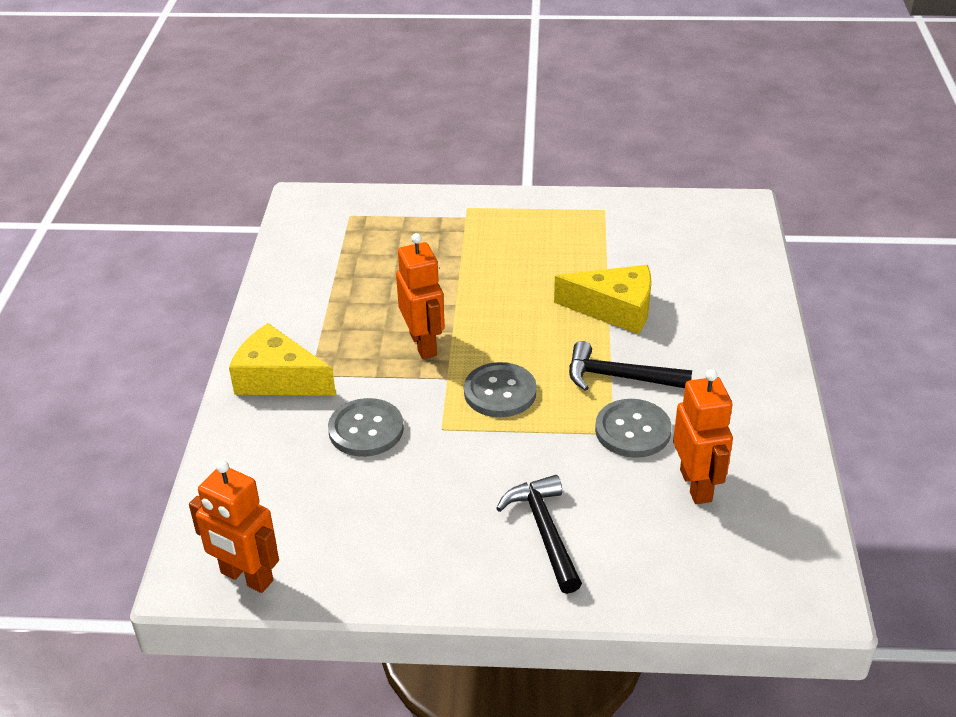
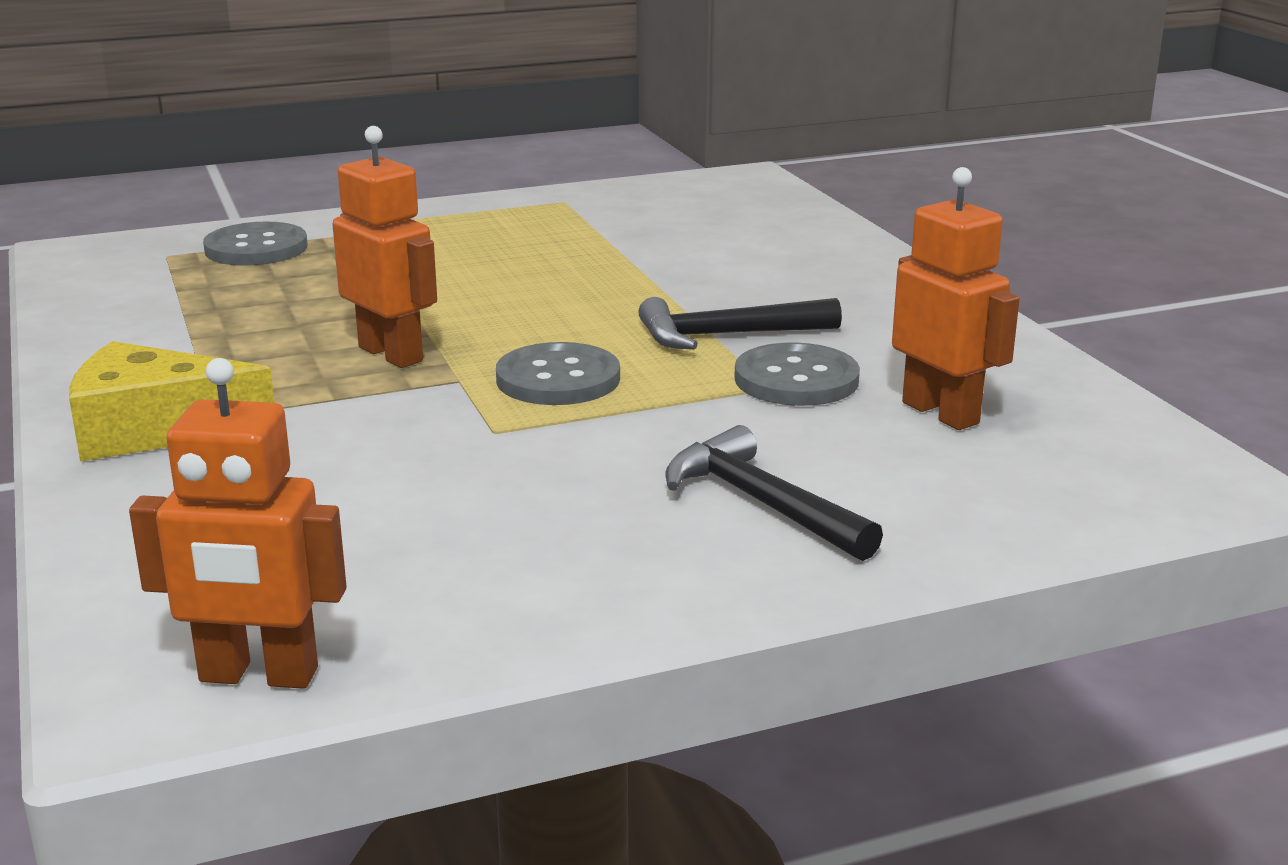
camera: 25 degrees left, 15 degrees down
(366, 430) = (362, 455): grey button -> grey button (256, 248)
(615, 309) = (661, 279): yellow cheese -> none

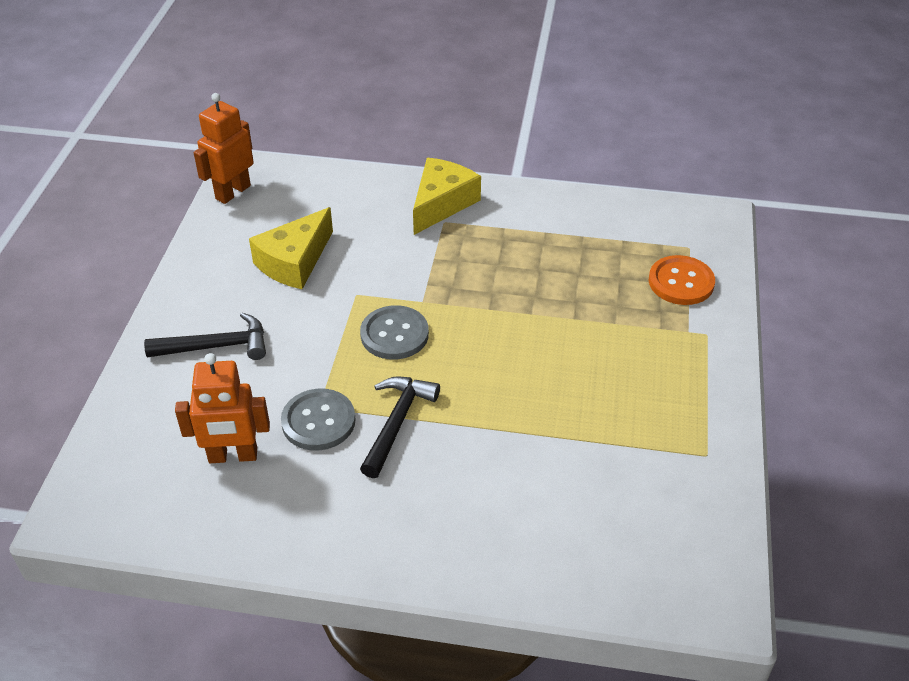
camera: 120 degrees right, 20 degrees up
(256, 248) = (681, 282): grey button -> orange button
(391, 354) = (472, 289): orange robot -> none
(457, 511) = (294, 262): none -> yellow cheese

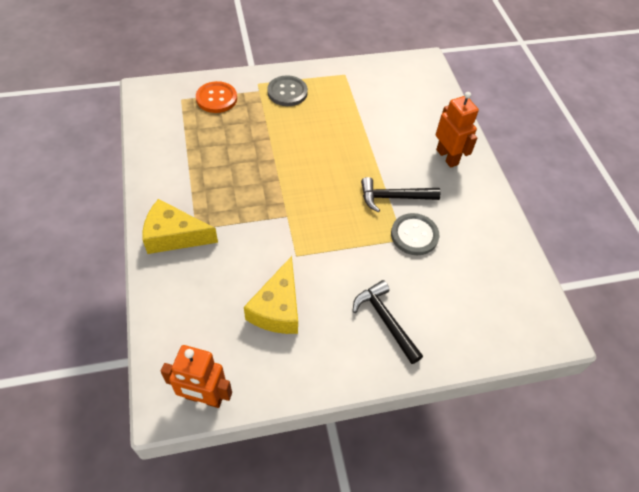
camera: 115 degrees left, 10 degrees up
(233, 456) = (464, 268): orange robot -> orange robot (447, 157)
(294, 262) = (277, 308): yellow cheese -> yellow cheese turned 90 degrees clockwise
(394, 334) = (324, 221): grey button -> grey button (287, 92)

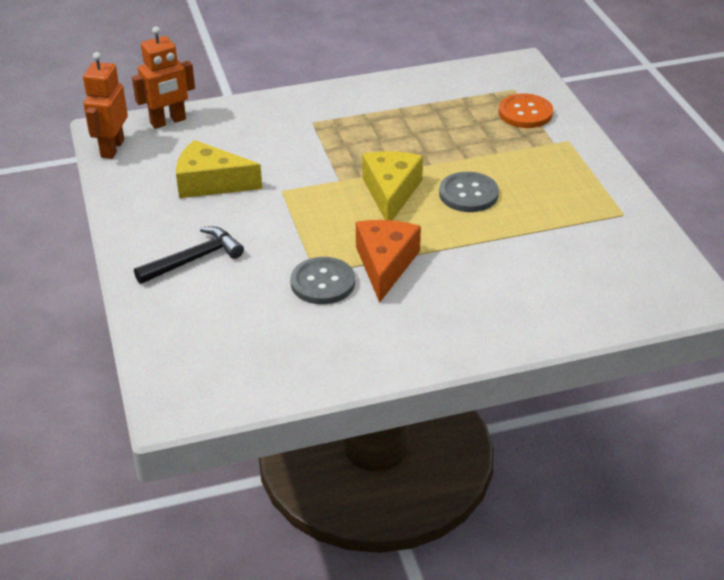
camera: 90 degrees right, 15 degrees down
(174, 236) = (300, 110): yellow cheese -> yellow cheese (391, 192)
(287, 92) = (560, 166): grey button -> grey button (468, 194)
(393, 197) = (385, 264): black hammer -> orange cheese
(447, 157) = (477, 317): orange robot -> orange robot (168, 121)

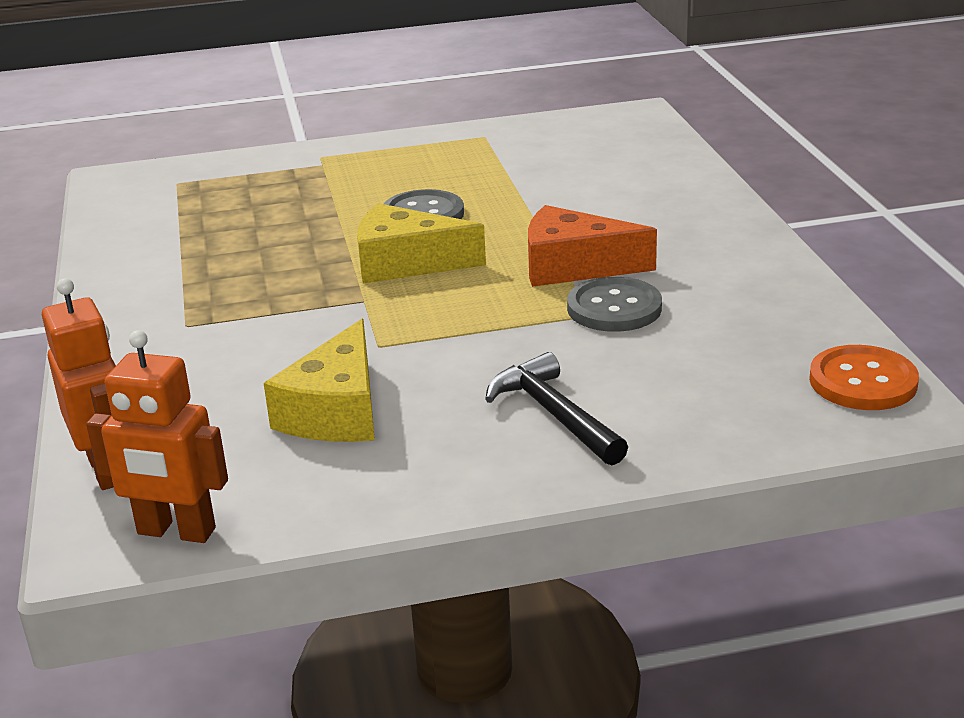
camera: 85 degrees left, 10 degrees down
(525, 113) = (242, 178): orange button -> orange button (863, 381)

